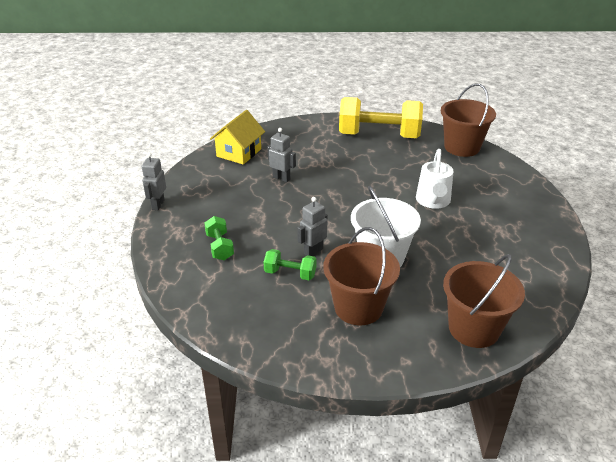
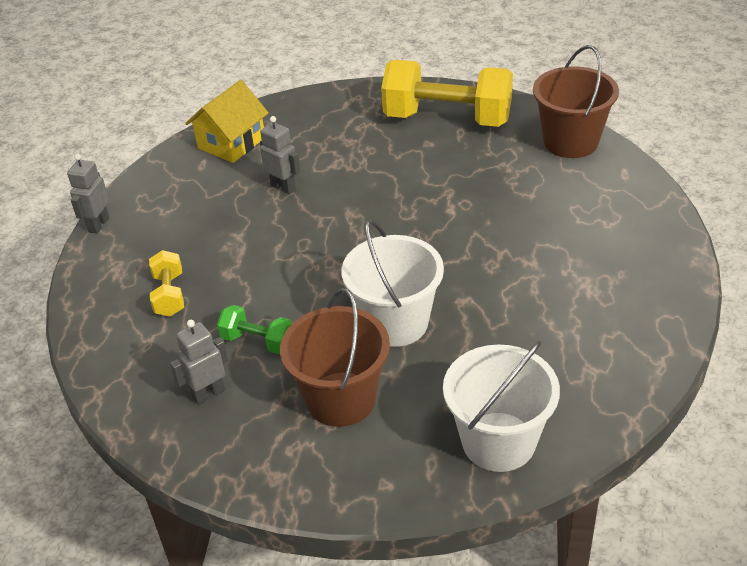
camera: 10 degrees right, 5 degrees up
(220, 247) = (169, 295): green dumbbell -> yellow dumbbell
(313, 251) = (299, 308): grey robot -> grey robot (208, 393)
(433, 201) = (499, 233): white watering can -> none
(474, 328) = (498, 441): brown bucket -> white bucket

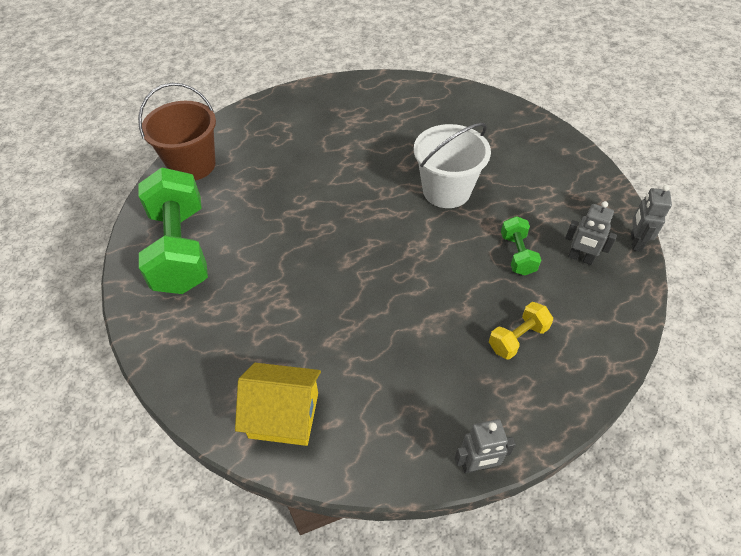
camera: 120 degrees left, 10 degrees up
(283, 187) = (336, 328): grey robot -> grey robot (635, 242)
(341, 399) = (527, 191): brown bucket -> none
(447, 119) = (180, 249): yellow dumbbell -> green dumbbell
(498, 441) = (500, 120): white bucket -> none

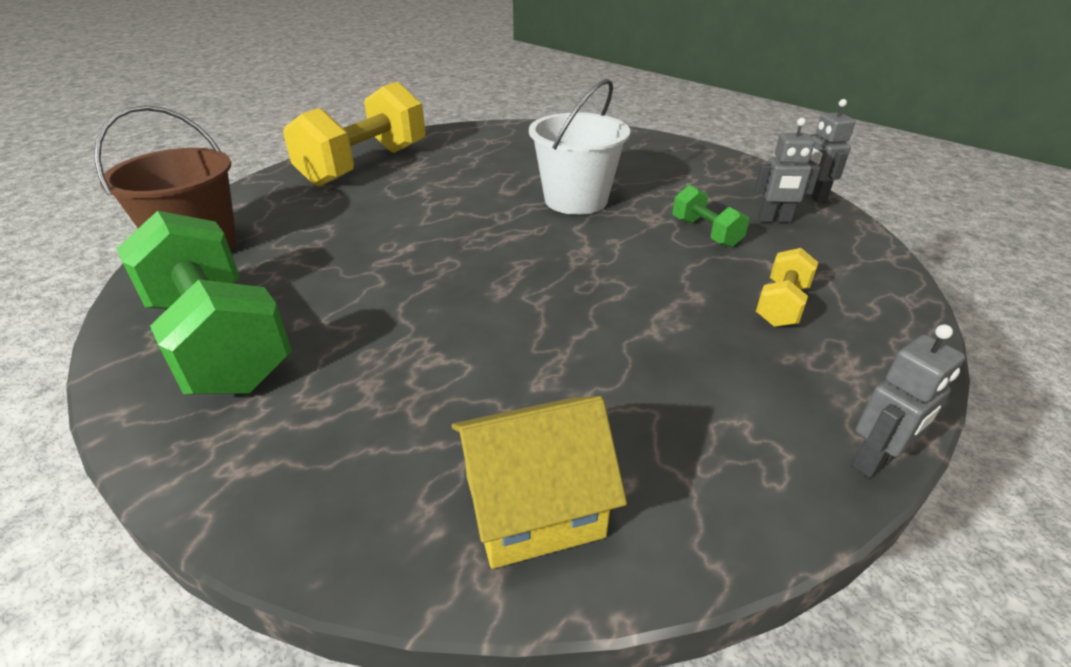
camera: 25 degrees left, 15 degrees down
(321, 108) = (365, 165): none -> yellow dumbbell

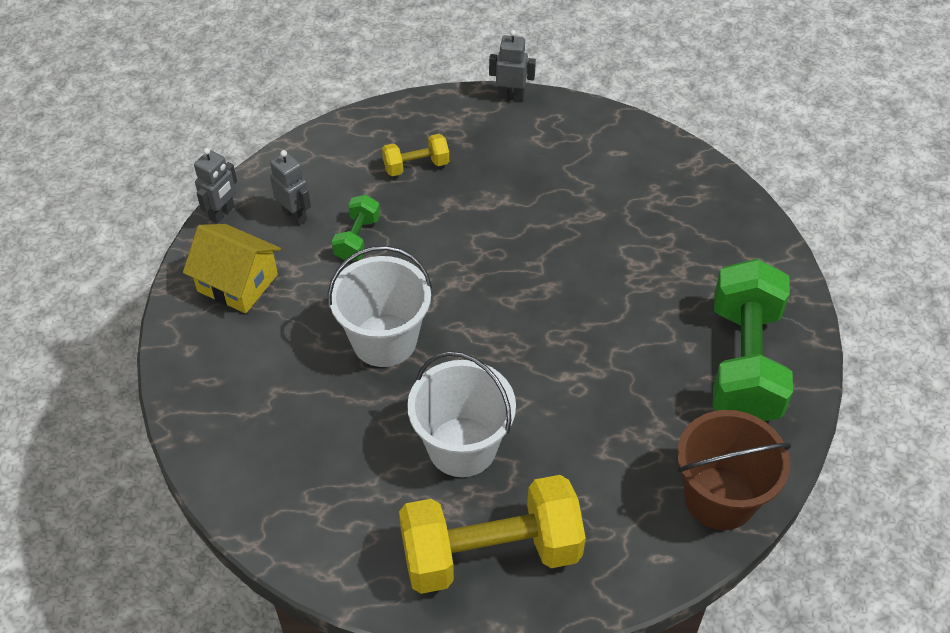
camera: 135 degrees left, 15 degrees up
(441, 187) = (462, 447): none -> white bucket
(533, 506) = (658, 169): yellow house -> yellow house (237, 283)

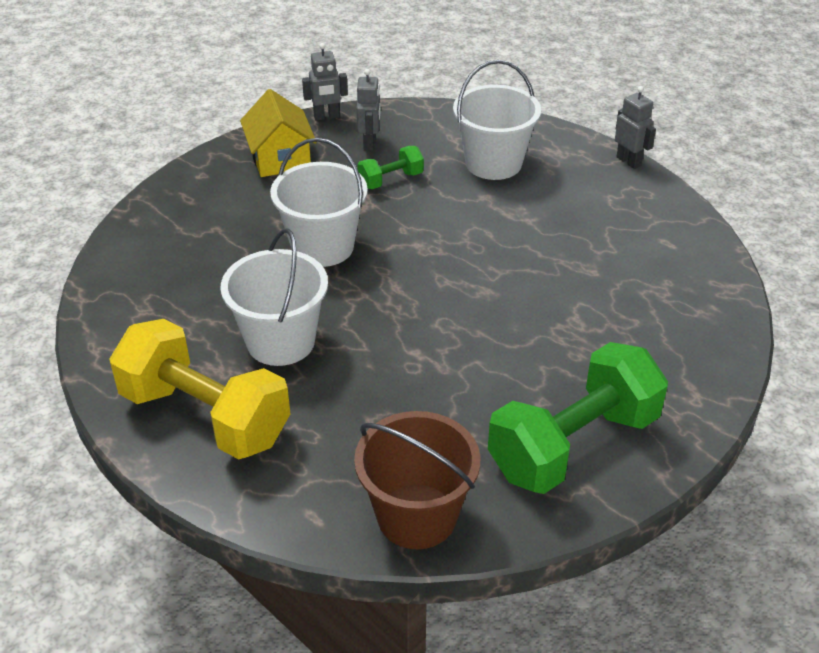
camera: 45 degrees right, 10 degrees down
(416, 166) = (493, 163): yellow dumbbell -> white bucket

